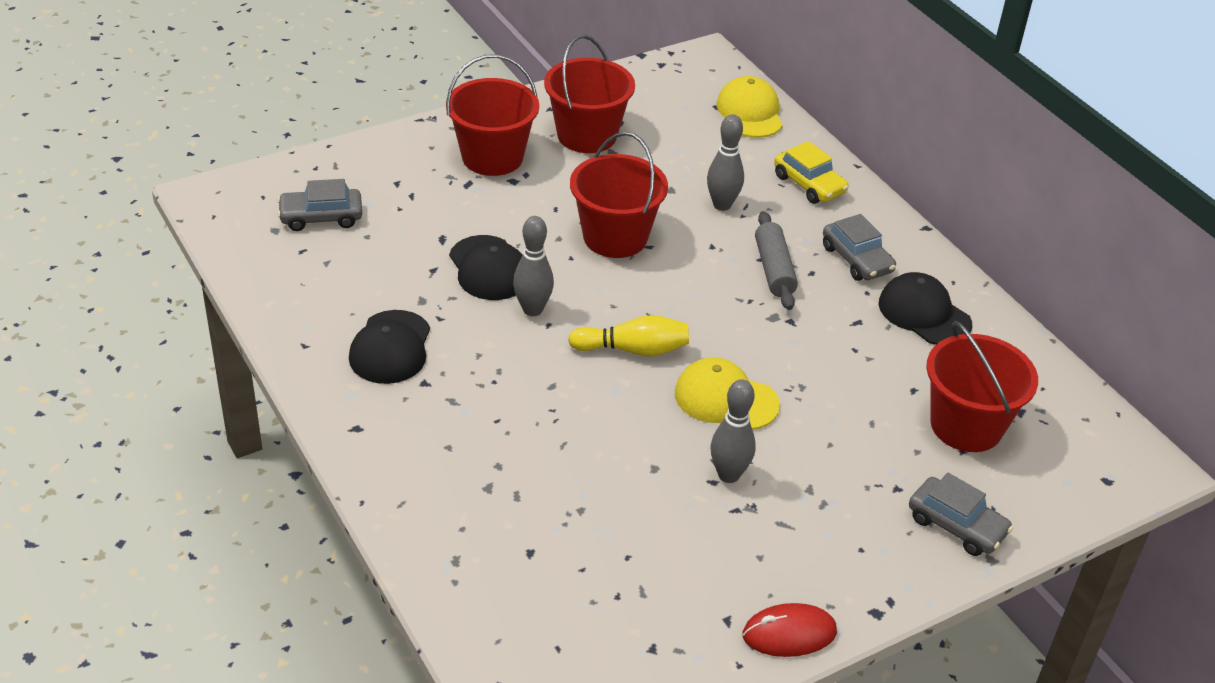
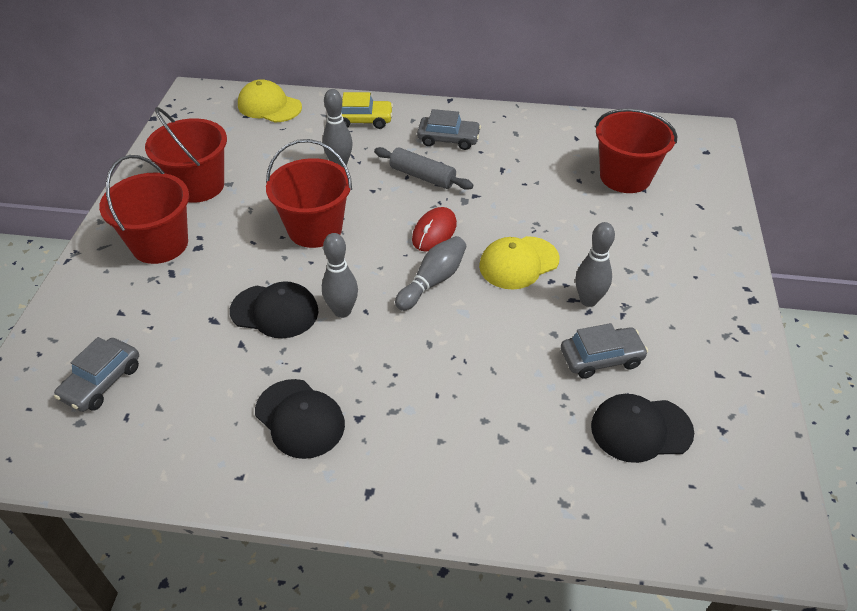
camera: 50 degrees left, 5 degrees up
(633, 350) = (433, 281): yellow bowling pin -> grey bowling pin
(789, 633) = (748, 350): red mouse -> red mouse (434, 232)
(924, 314) = (520, 140): black cap -> black cap (641, 429)
(956, 525) = (702, 226): grey car -> grey car (601, 358)

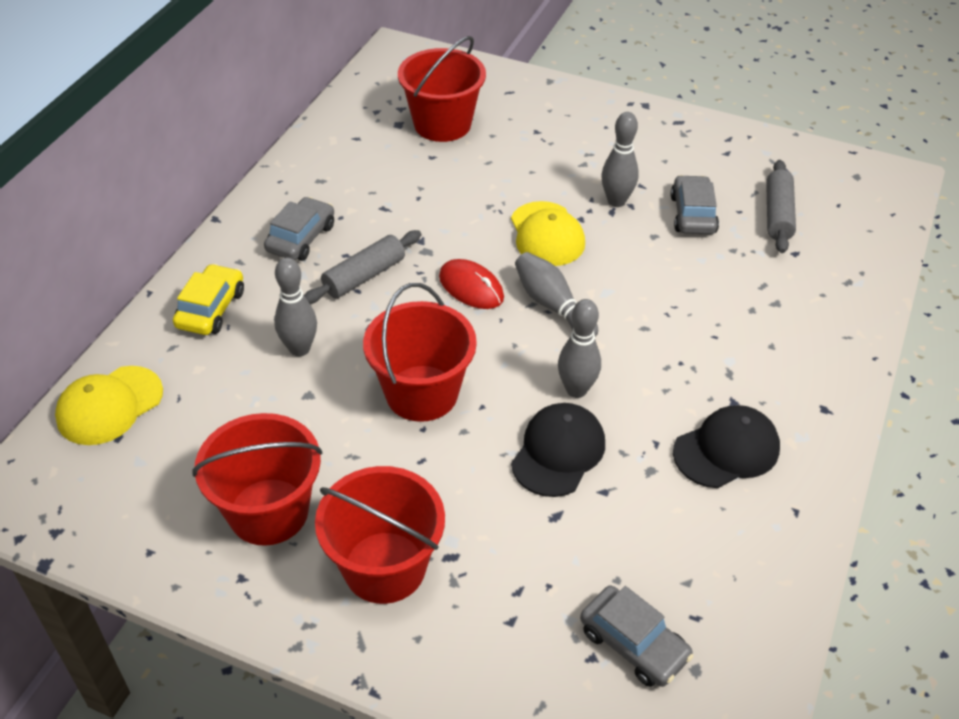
camera: 75 degrees left, 0 degrees up
(641, 429) = (778, 215): black cap -> grey rolling pin

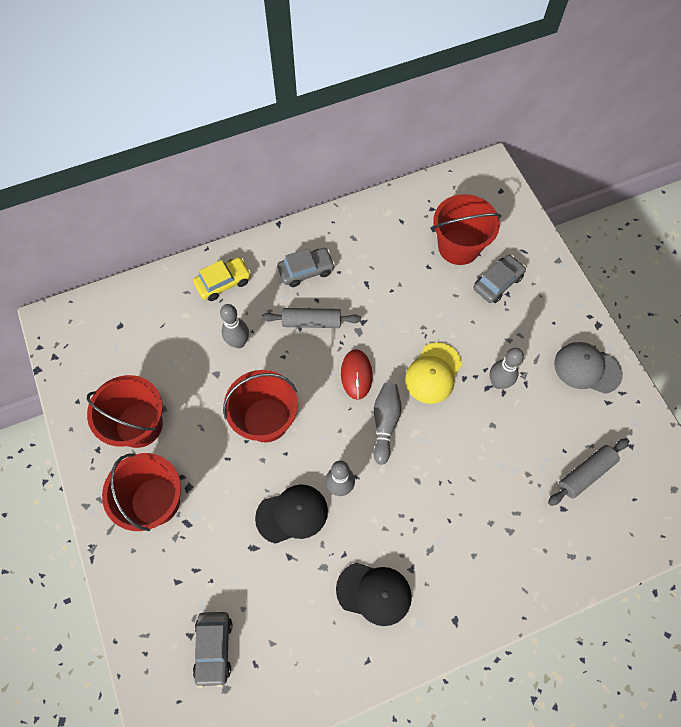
camera: 45 degrees right, 20 degrees up
(109, 405) = (132, 304): yellow cap -> none
(678, 140) = (587, 368): none -> grey cap
(693, 214) = (533, 429): grey car -> grey car (497, 283)

